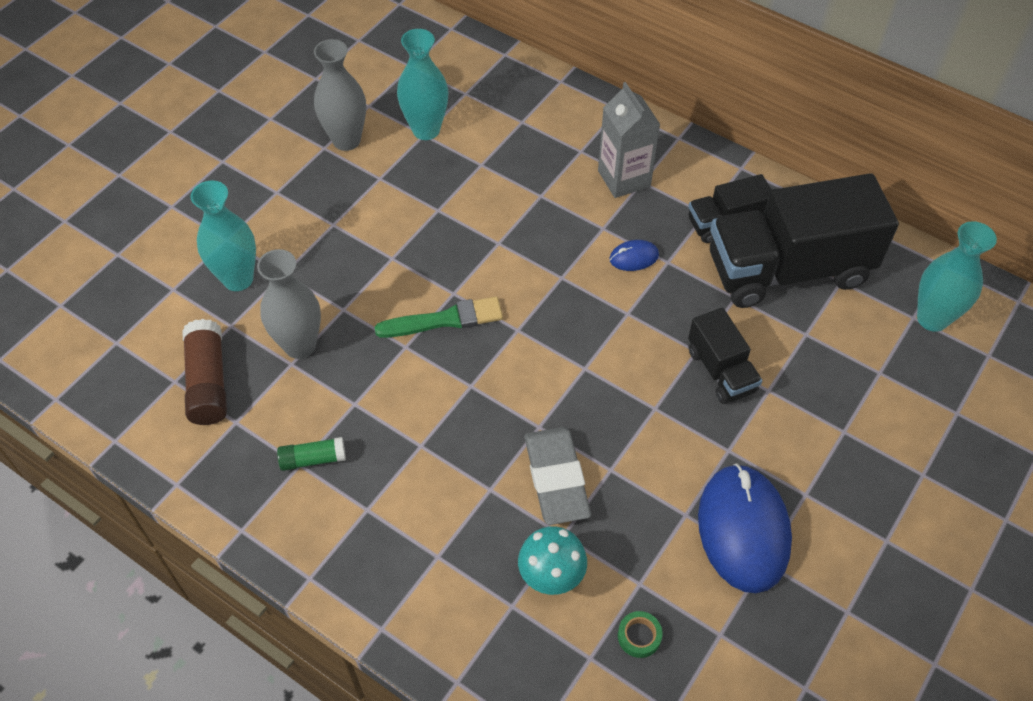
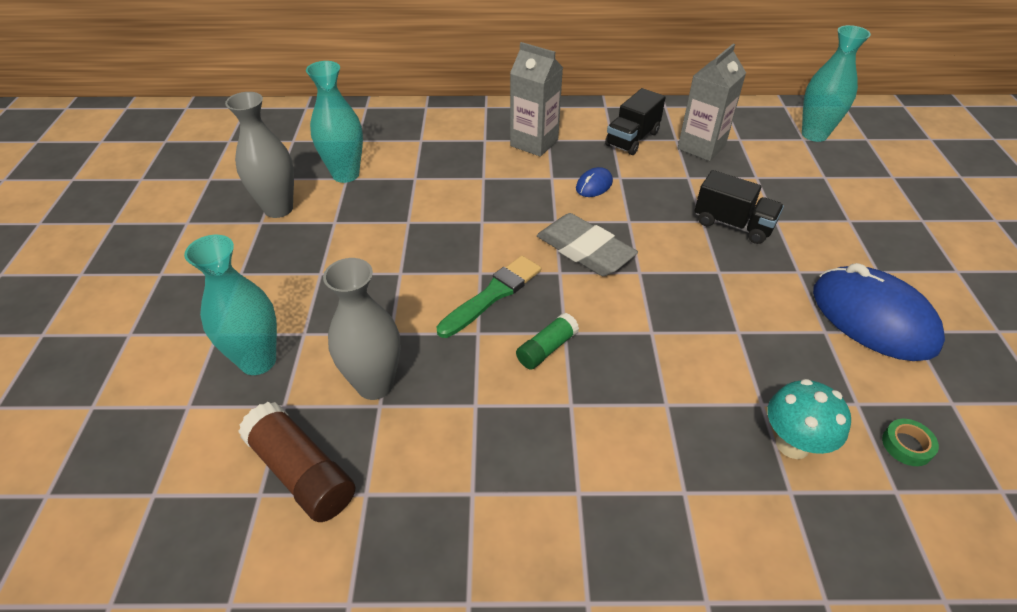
camera: 35 degrees left, 10 degrees down
(313, 459) = (481, 479): green glue stick -> green glue stick (547, 349)
(556, 479) = (708, 363): grey eraser -> grey eraser (585, 250)
(788, 270) = (701, 147): black truck -> grey carton

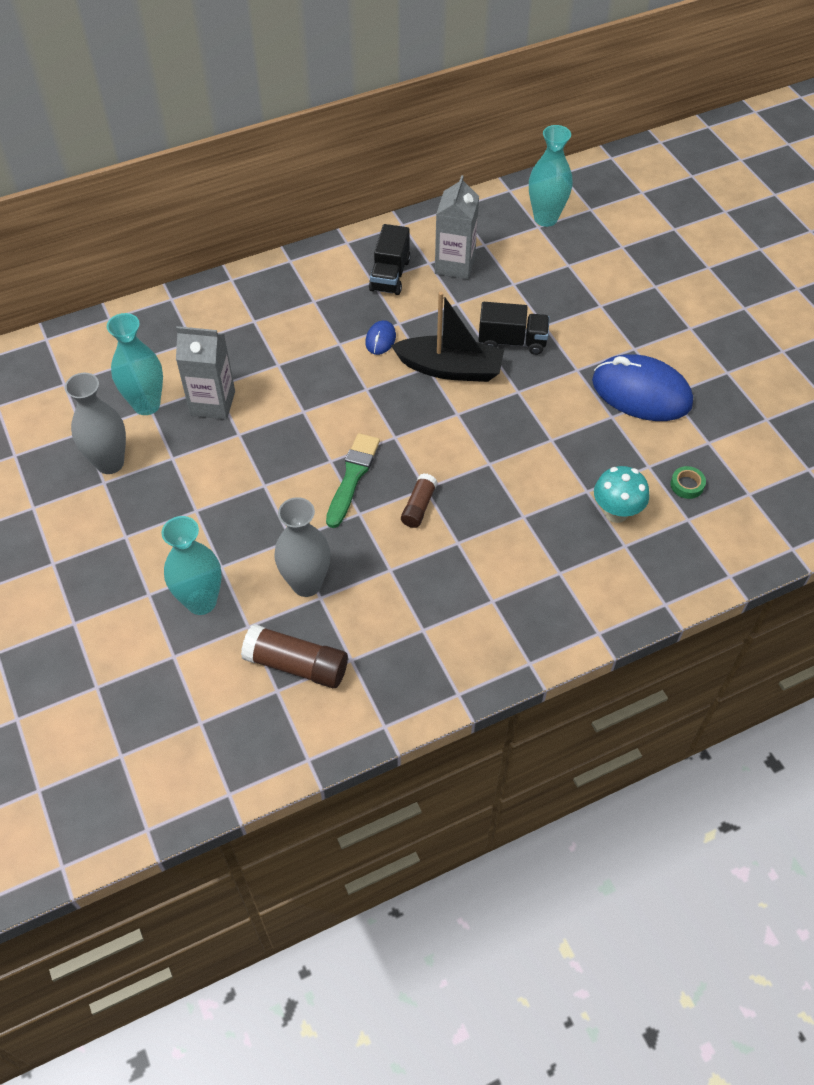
camera: 25 degrees left, 10 degrees up
(534, 143) = (302, 309): grey carton -> grey carton (212, 403)
(547, 349) = (418, 506): green glue stick -> brown glue stick
(585, 250) = (405, 408): grey eraser -> none
(652, 229) = (450, 369): none -> black boat

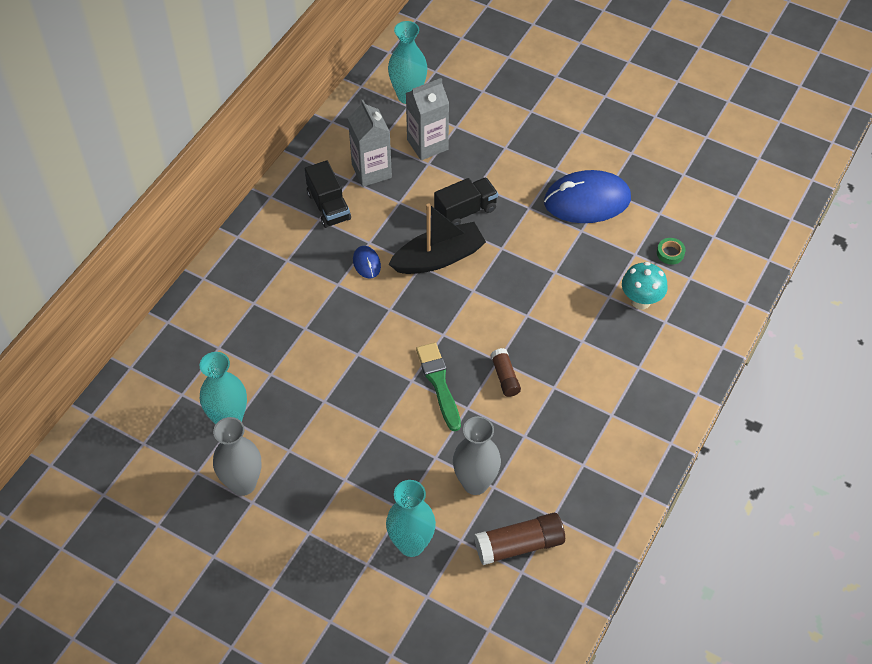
camera: 35 degrees left, 0 degrees up
(212, 403) = (281, 388): grey carton -> grey carton (427, 145)

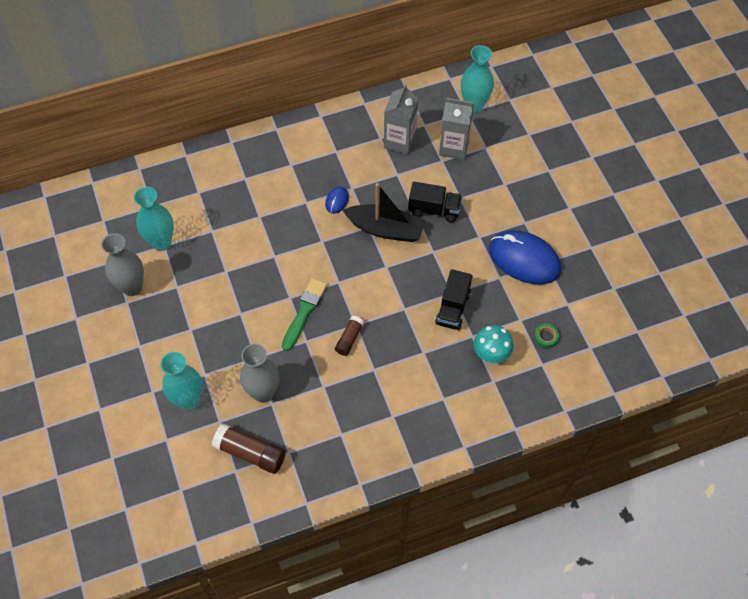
camera: 40 degrees right, 5 degrees up
(328, 206) = (350, 147): black truck -> black truck (453, 308)

